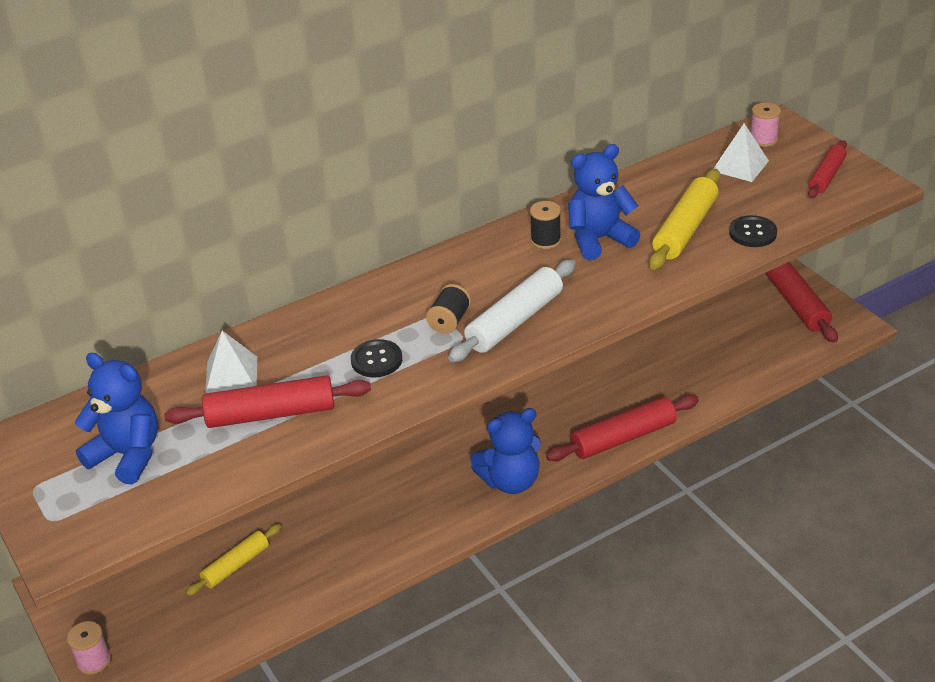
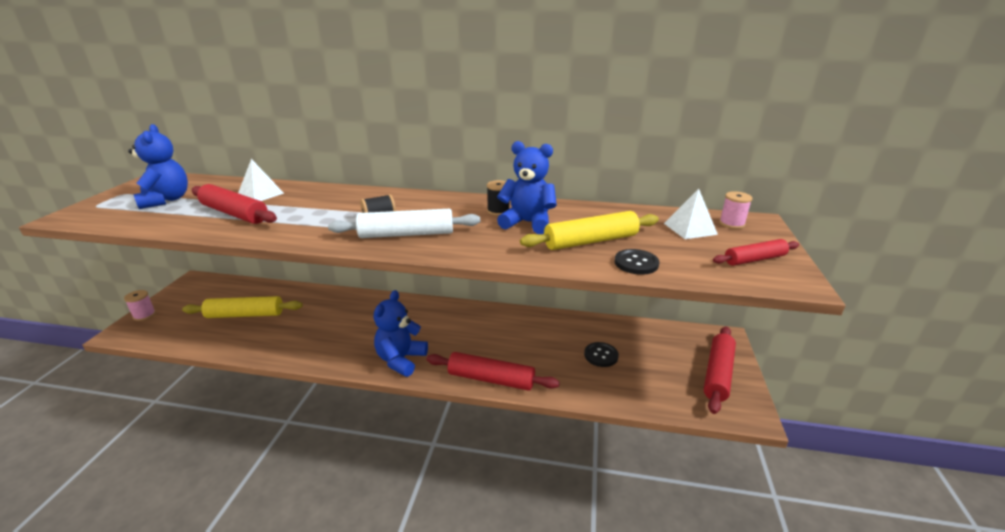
camera: 40 degrees right, 10 degrees down
(236, 565) = (245, 315): yellow rolling pin -> yellow rolling pin, size x1.57
(376, 360) = (316, 217): black button -> black button (601, 355)
(510, 481) = (401, 360): blue teddy bear -> blue teddy bear turned 90 degrees clockwise

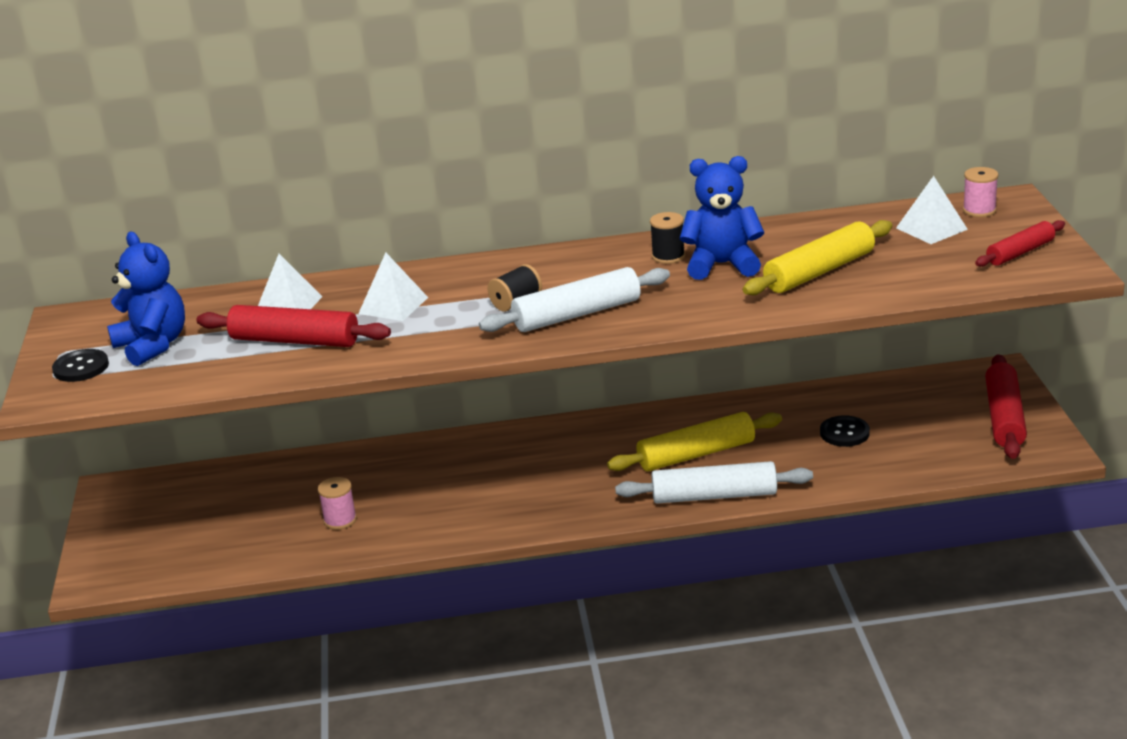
camera: 15 degrees left, 0 degrees up
(144, 315) = (96, 553): pink spool -> pink spool (340, 520)
(245, 315) = (267, 512): yellow rolling pin -> yellow rolling pin (696, 454)
(312, 205) = (393, 305): none -> white pyramid
(401, 360) = (571, 506): blue teddy bear -> none
(491, 379) = (714, 496): red rolling pin -> white rolling pin
(636, 263) = (889, 287): black button -> black button (81, 367)

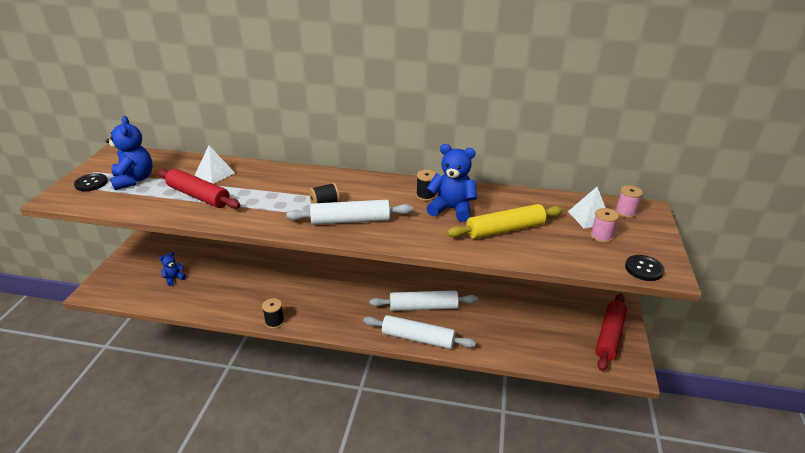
camera: 15 degrees right, 5 degrees up
(228, 526) = (174, 279): none -> blue teddy bear
(340, 520) = (225, 292): pink spool -> pink spool (601, 236)
(393, 305) = (263, 188): white pyramid -> none
(462, 536) = (274, 322): none -> black spool
(696, 454) = (423, 307): yellow rolling pin -> white rolling pin
(844, 433) = (511, 318): black button -> black button (644, 269)
(1020, 252) = (638, 250): red rolling pin -> none

